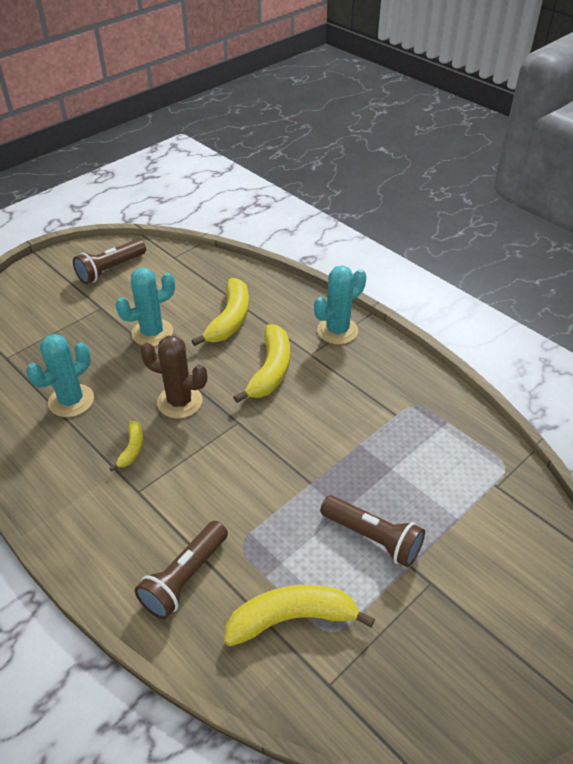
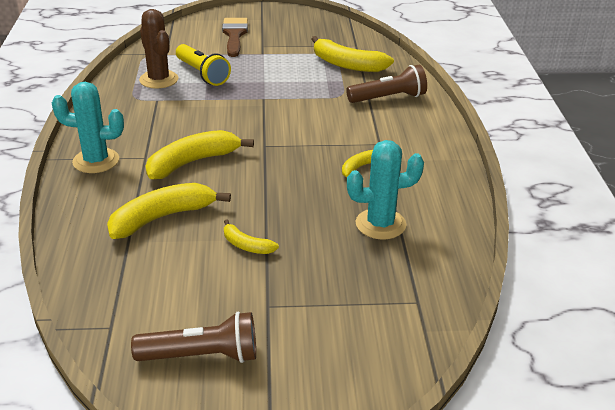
camera: 140 degrees left, 10 degrees down
(152, 333) = (246, 245): turquoise cactus -> yellow banana
(180, 402) = (290, 178): brown cactus -> brown cactus (159, 80)
(372, 538) = (265, 67): brown flashlight -> none
(414, 478) = (202, 74): none -> yellow flashlight
(490, 582) = (234, 35): none -> brown brush

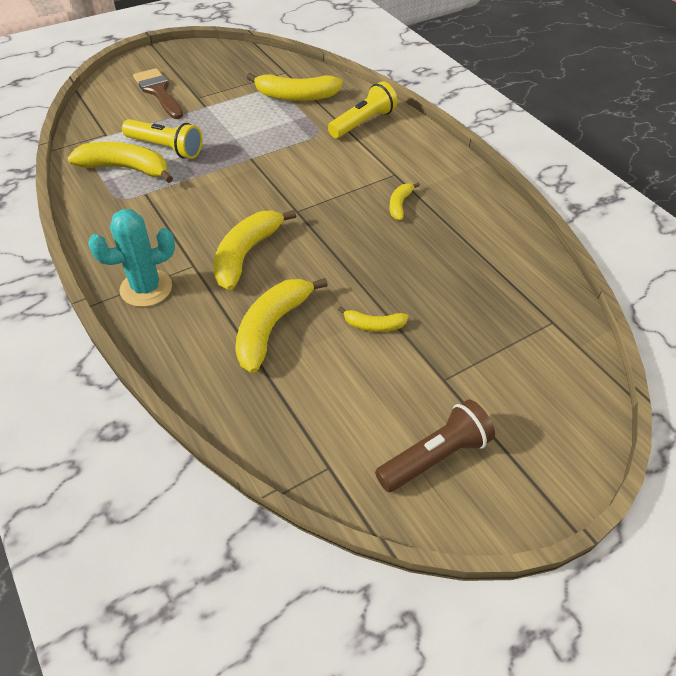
camera: 30 degrees left, 15 degrees up
(159, 80) = (126, 168): brown cactus -> yellow banana
(380, 224) = (464, 257): turquoise cactus -> none
(388, 98) = (363, 123): brown flashlight -> yellow flashlight

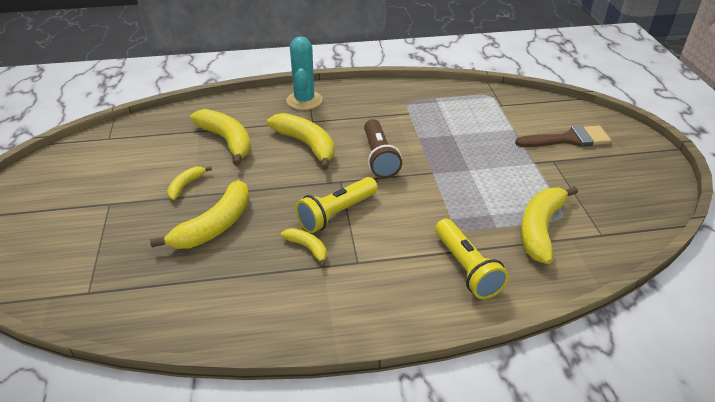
camera: 115 degrees right, 10 degrees down
(126, 168) = (446, 108): yellow banana -> yellow banana (214, 226)
(166, 148) = (468, 130): yellow flashlight -> yellow flashlight (336, 213)
(434, 456) = (66, 178): brown flashlight -> brown flashlight (379, 157)

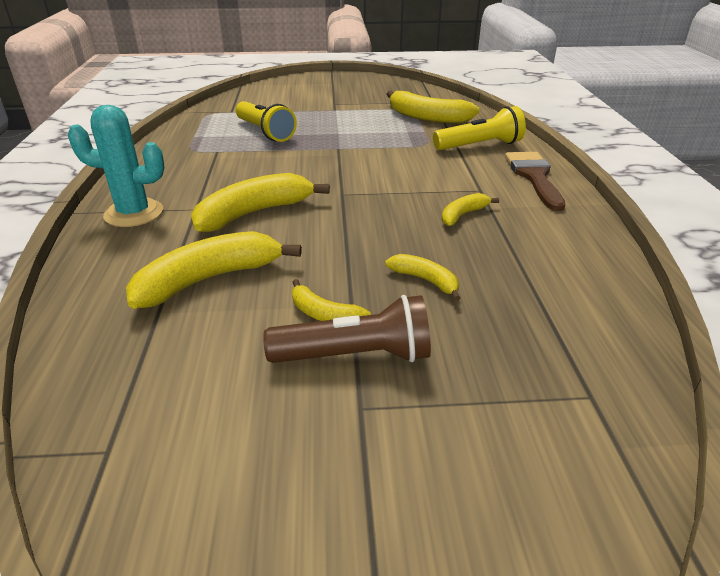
camera: 85 degrees left, 5 degrees down
(214, 226) = (425, 280): yellow banana -> yellow banana, size x0.52
(336, 213) = (402, 197): yellow flashlight -> yellow flashlight (265, 132)
(379, 157) = (302, 171): brown flashlight -> brown flashlight (355, 356)
(568, 139) = (304, 95): brown brush -> brown brush (534, 177)

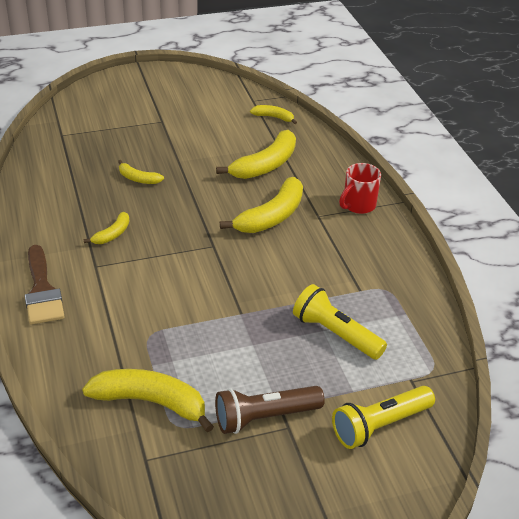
camera: 165 degrees right, 5 degrees up
(134, 213) = (358, 205): turquoise cactus -> red mug
(324, 314) = (191, 154): yellow banana -> yellow banana (273, 117)
(355, 356) = (169, 138): brown flashlight -> brown flashlight (265, 417)
(479, 146) = (88, 339): yellow flashlight -> yellow flashlight (380, 425)

